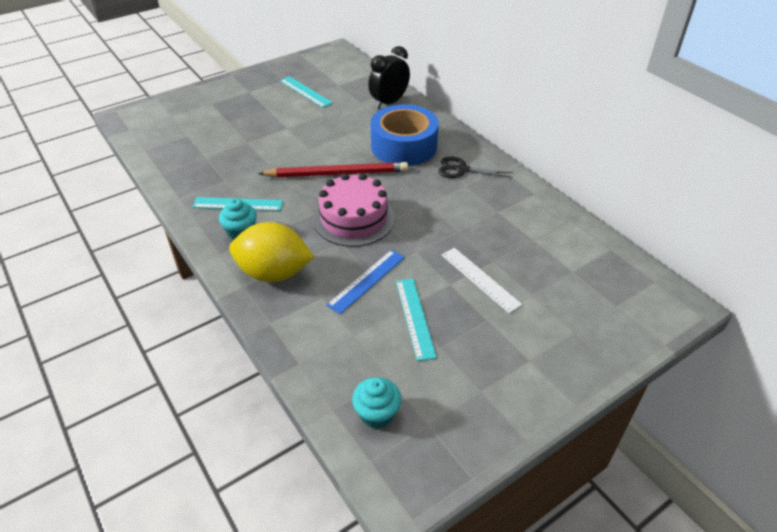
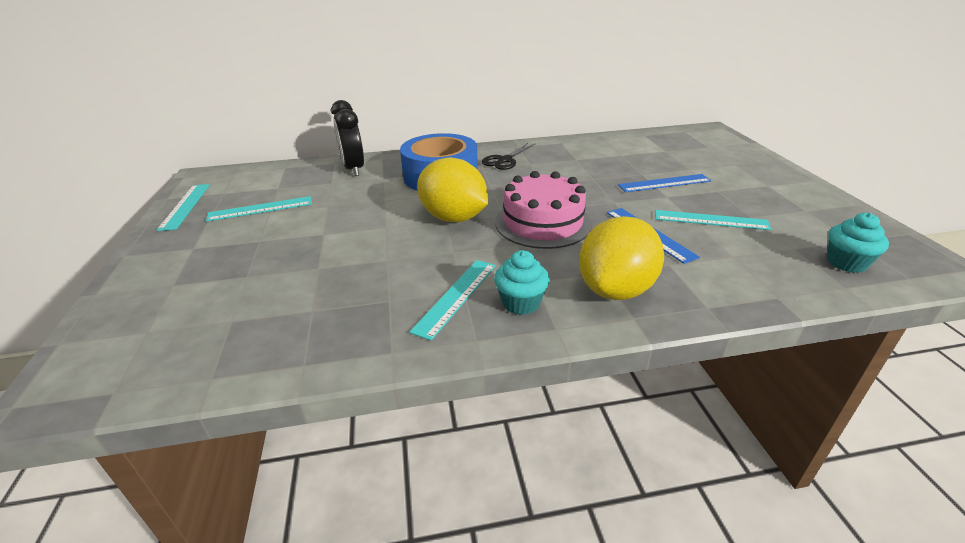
camera: 65 degrees left, 10 degrees down
(294, 65) = (185, 206): none -> turquoise ruler
(337, 173) = (453, 218): red pencil -> yellow lemon
(480, 279) = (664, 183): white ruler -> blue ruler

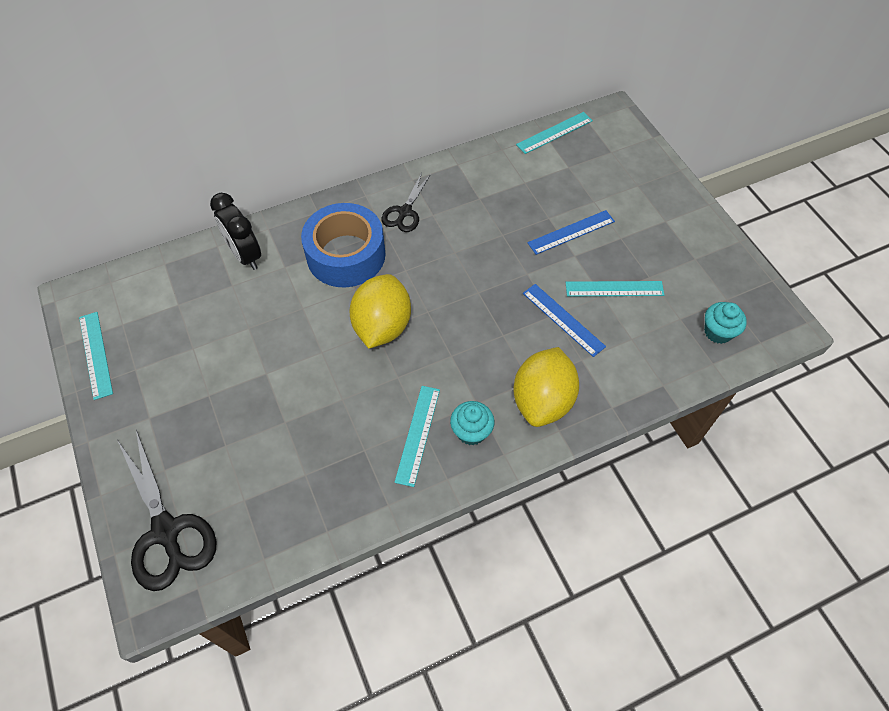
camera: 15 degrees left, 25 degrees up
(129, 333) = (166, 531): none -> black scissors
(260, 209) = (180, 345): turquoise ruler -> turquoise ruler (554, 132)
(453, 218) = (382, 326): yellow lemon -> yellow lemon turned 75 degrees clockwise
(543, 223) = (467, 319): pink cake -> none

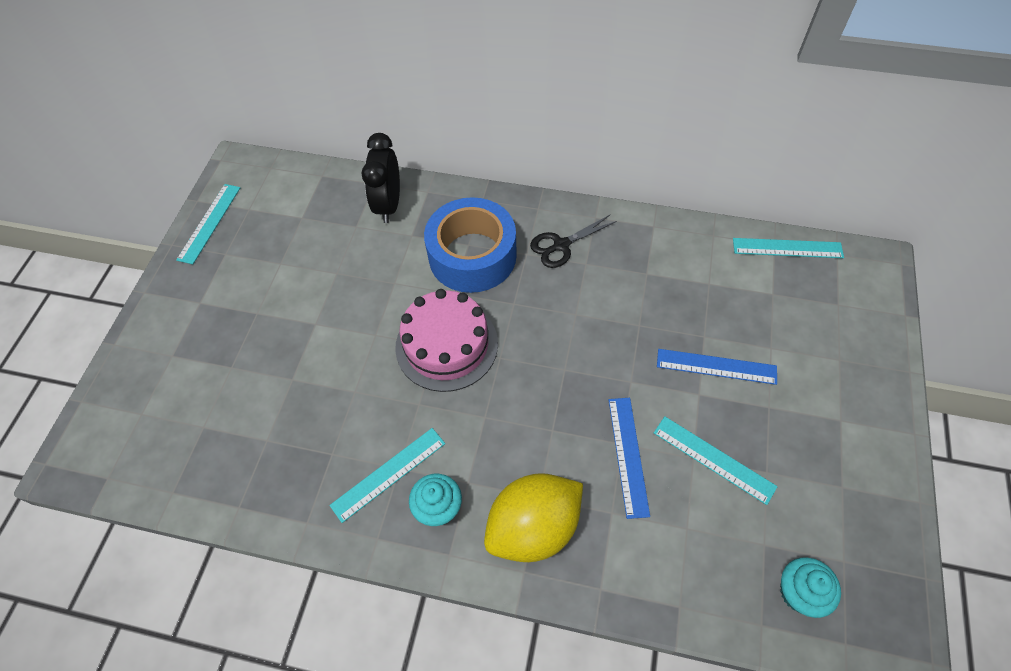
camera: 40 degrees right, 0 degrees up
(166, 531) = (128, 410): black scissors -> none
(382, 326) = (446, 345): yellow lemon -> pink cake

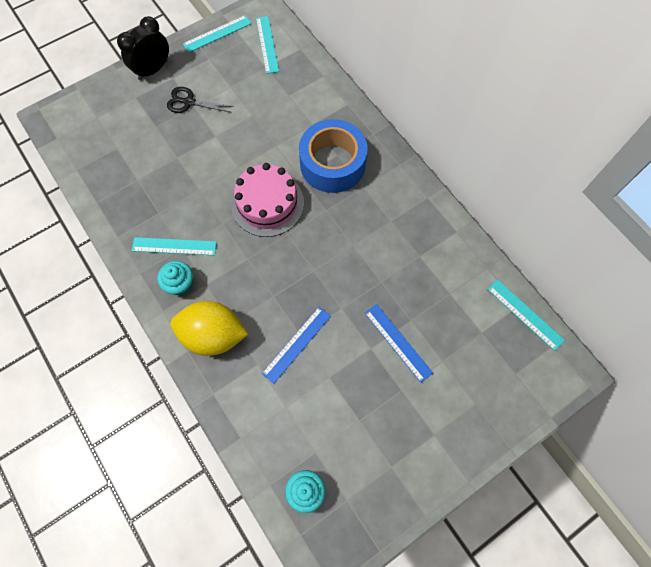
camera: 40 degrees right, 10 degrees up
(389, 205) = (318, 96): black clock -> black clock (153, 70)
(561, 245) = (388, 198): black scissors -> black scissors (189, 102)
(713, 459) = (339, 387): turquoise ruler -> turquoise ruler (267, 44)

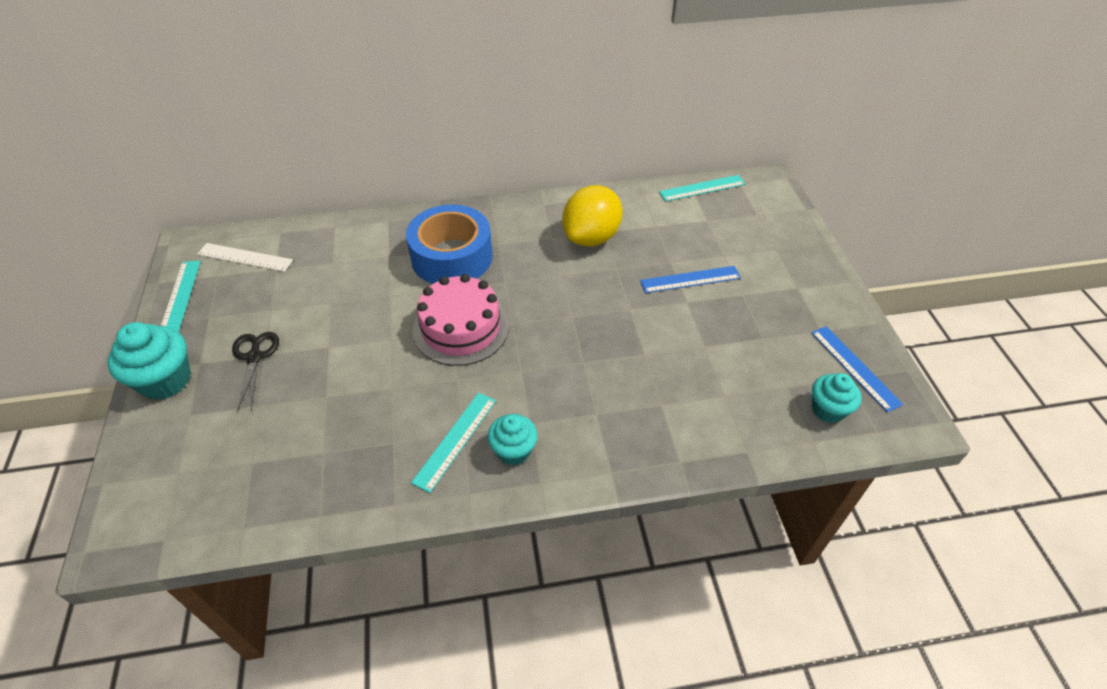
camera: 65 degrees left, 20 degrees down
(153, 70) = (165, 380): black clock -> turquoise cupcake
(189, 102) = (254, 357): black scissors -> black scissors turned 135 degrees clockwise
(213, 335) = (603, 437): yellow lemon -> yellow lemon (591, 237)
(267, 44) = (245, 257): turquoise ruler -> white ruler
(297, 344) = (654, 360): blue ruler -> blue ruler (855, 367)

